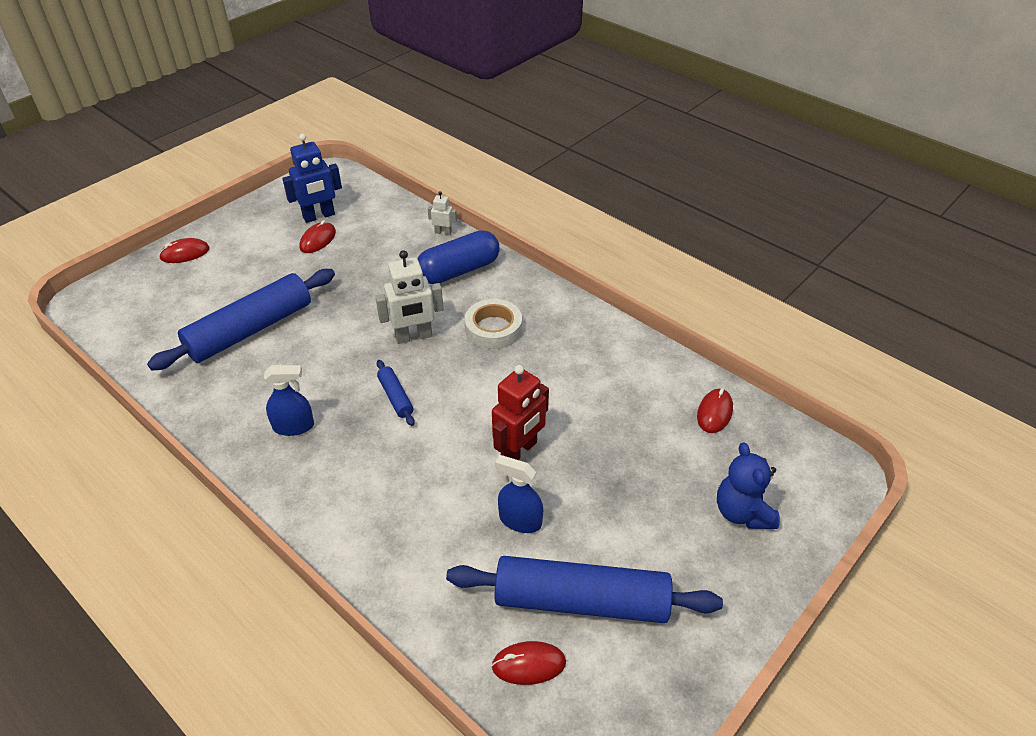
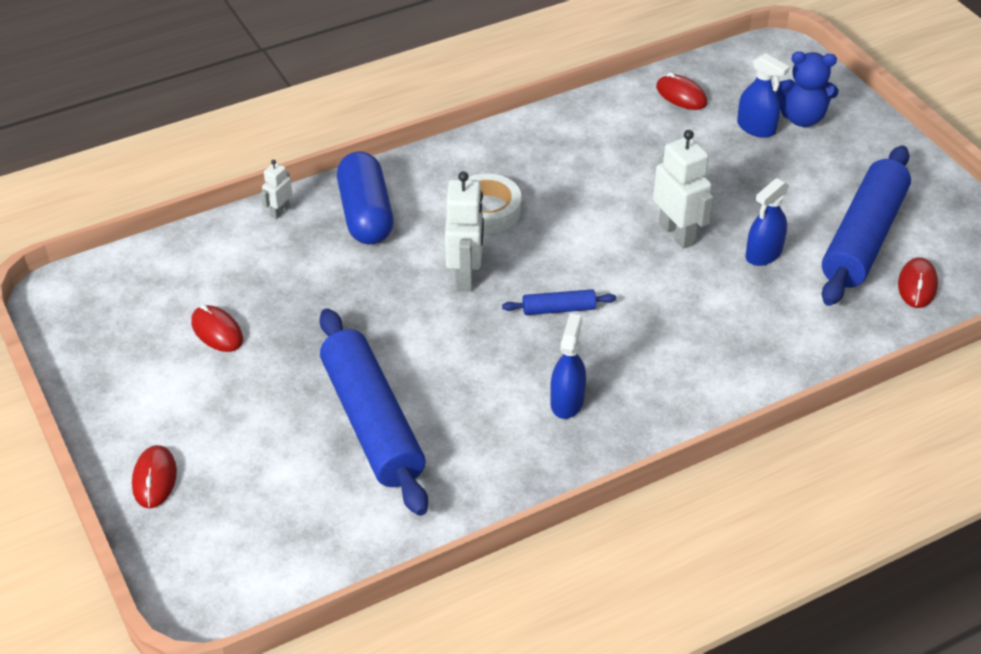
camera: 70 degrees left, 0 degrees up
(319, 216) = (161, 322): blue robot -> none
(519, 451) = (677, 233): red robot -> white robot
(702, 478) = (756, 128): none -> blue spray bottle

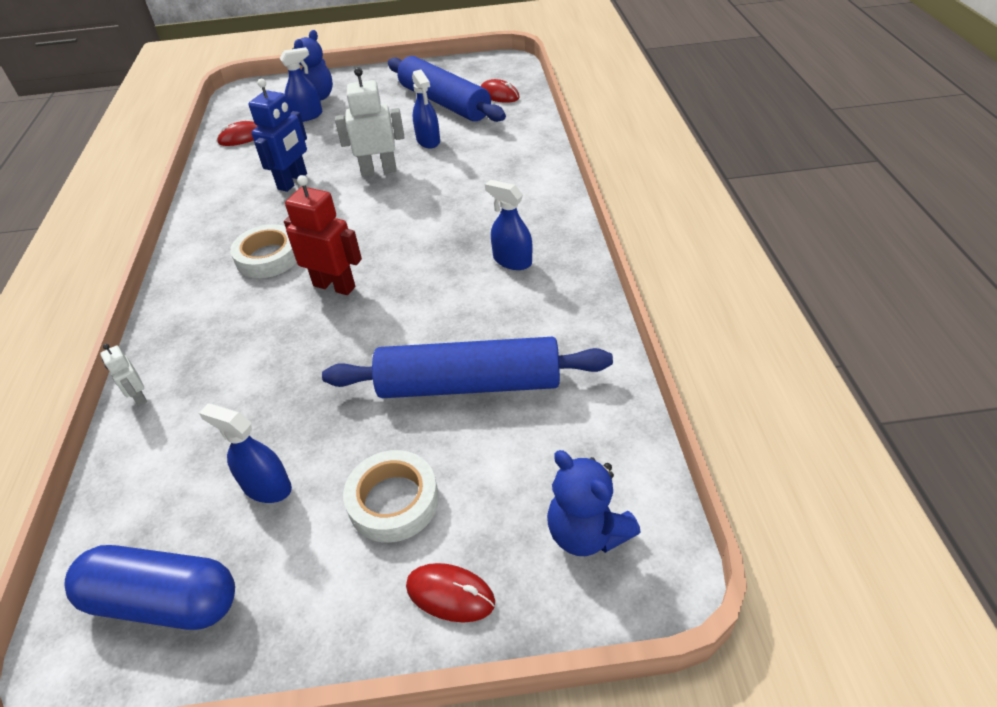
camera: 65 degrees left, 0 degrees up
(217, 331) = (266, 487): red mouse -> blue spray bottle
(227, 415) = (393, 501): none -> white tape
(234, 551) = (587, 533): none -> blue teddy bear
(366, 214) = (203, 333): blue capsule -> blue capsule (164, 601)
(465, 276) = (334, 286): white robot -> red robot
(558, 309) = (411, 243): blue rolling pin -> none
(619, 173) = (293, 181): none -> blue robot

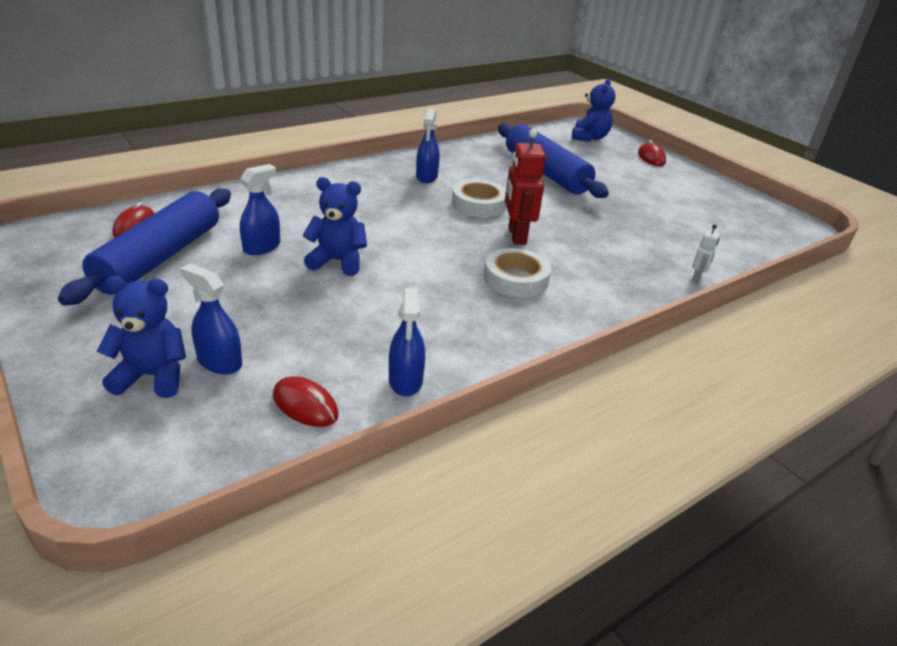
camera: 125 degrees left, 10 degrees down
(164, 601) = (754, 216): blue capsule -> none
(266, 487) = (675, 210): blue spray bottle -> blue spray bottle (405, 381)
(293, 181) = (390, 311): blue robot -> none
(379, 170) = (337, 261): white robot -> blue teddy bear
(393, 501) = (634, 177): white tape -> white tape (479, 204)

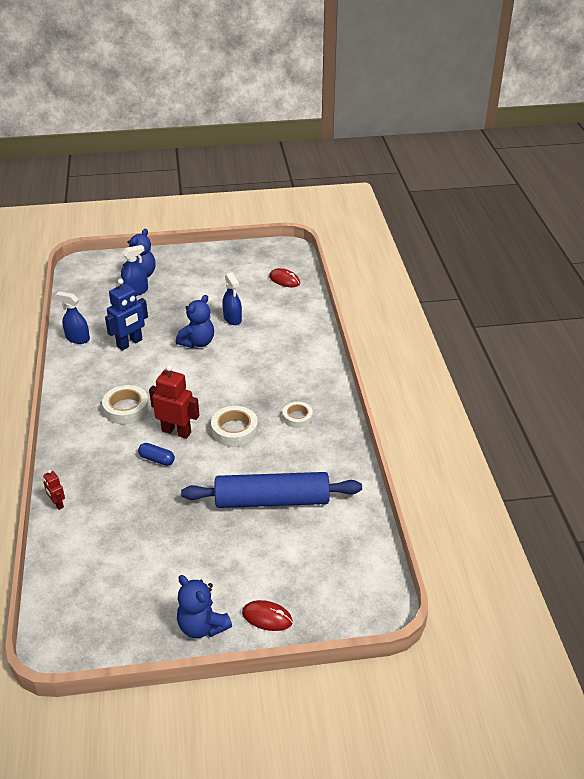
camera: 120 degrees right, 5 degrees up
(160, 257) = (242, 285): blue rolling pin -> none
(305, 405) = (88, 308): red mouse -> none
(380, 319) = (130, 343): none -> blue robot
(426, 177) = (297, 417): blue spray bottle -> white tape
(568, 237) = (157, 459): none -> blue capsule
(589, 138) = (344, 586): blue teddy bear -> blue teddy bear (202, 626)
(697, 278) = (57, 504): white robot -> red robot

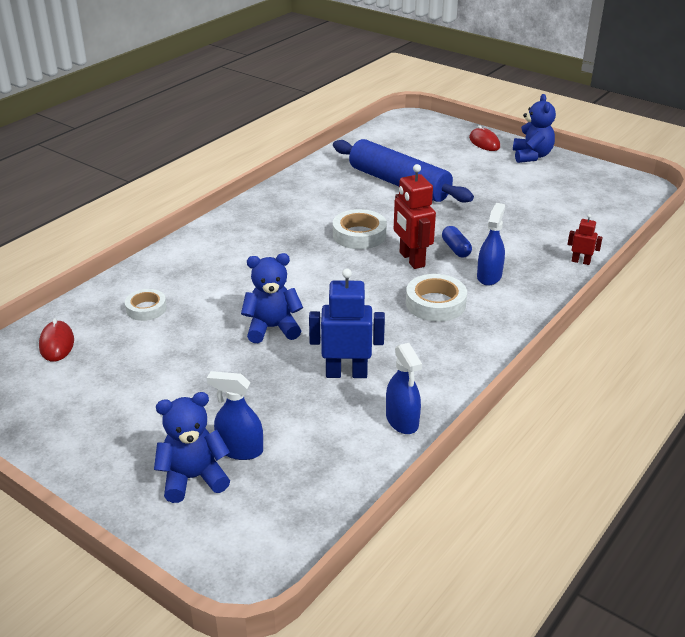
camera: 135 degrees left, 5 degrees down
(57, 504) = (580, 261): red robot -> red robot turned 75 degrees counterclockwise
(232, 318) = (194, 332): blue spray bottle -> blue spray bottle (489, 276)
(297, 417) = (293, 217): white tape -> white tape (146, 308)

